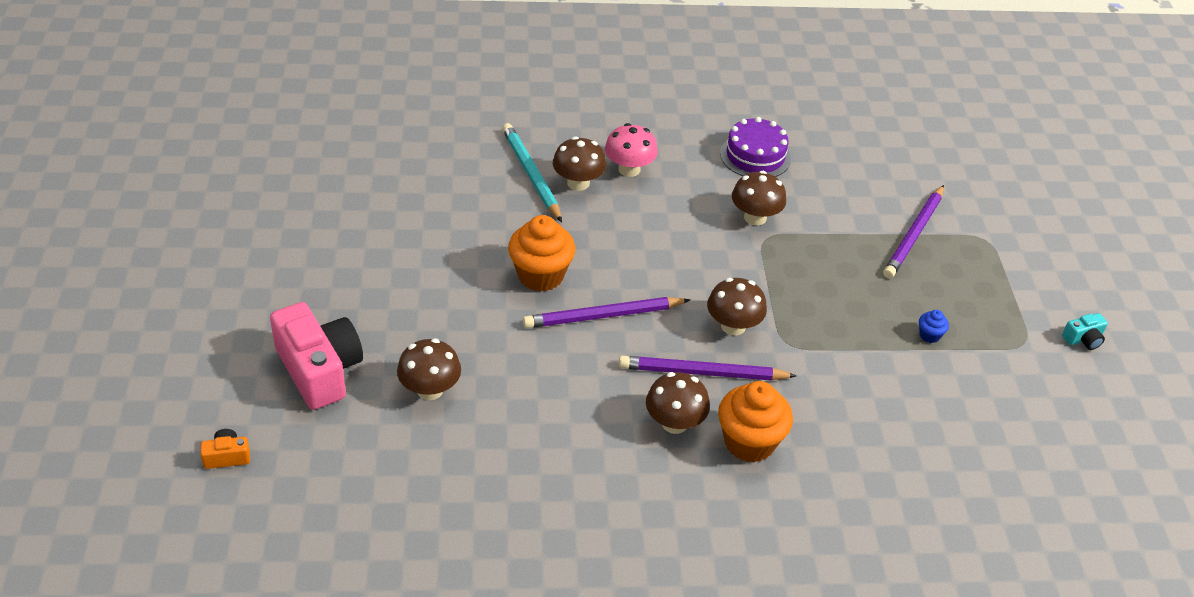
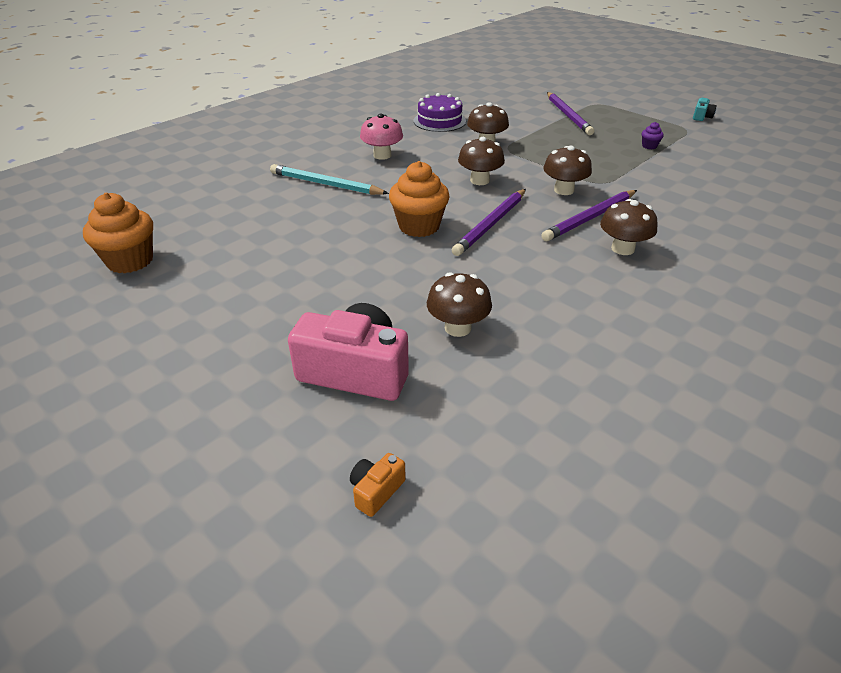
camera: 40 degrees left, 5 degrees down
(578, 183) = (363, 174): brown mushroom -> brown mushroom (479, 180)
(749, 442) = (671, 233): orange cupcake -> orange cupcake (130, 261)
(929, 335) = (649, 146): blue cupcake -> purple cupcake

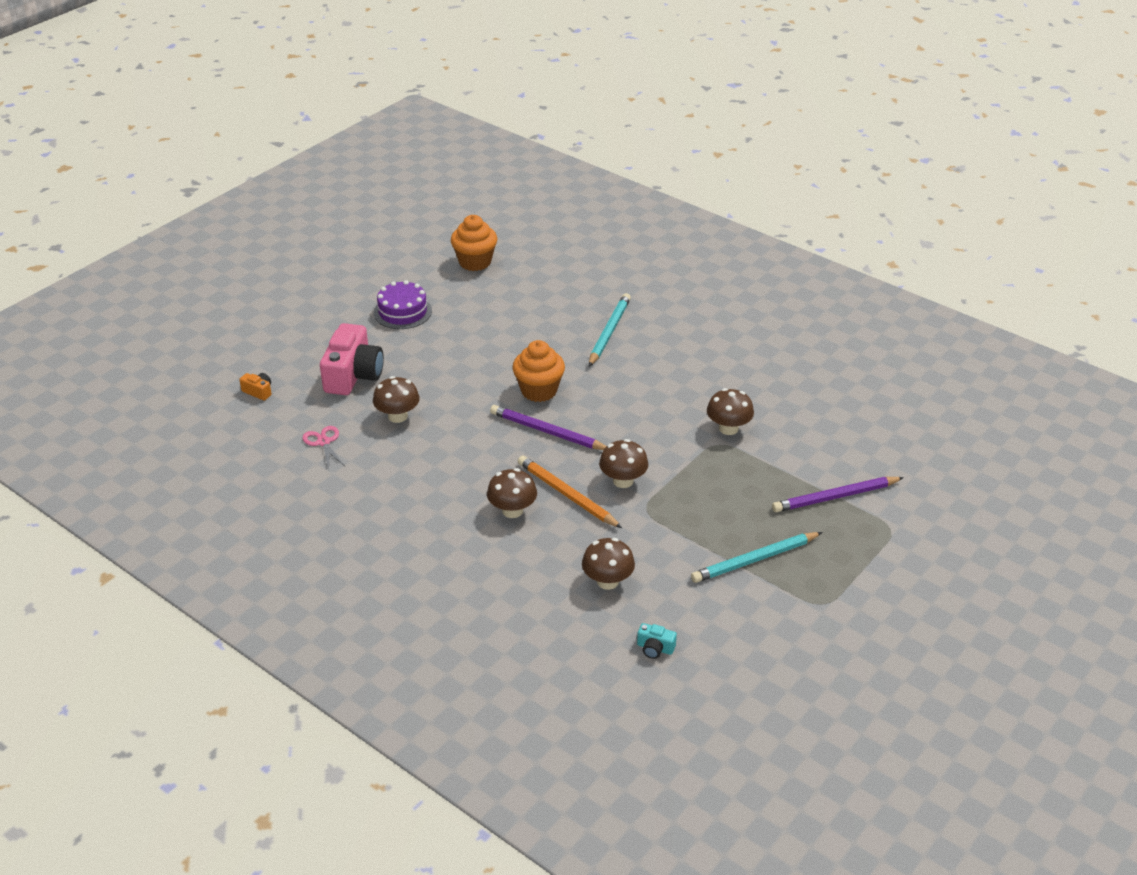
camera: 85 degrees right, 0 degrees up
(382, 155) = (679, 359): pink mushroom -> none
(439, 121) = (783, 392): purple cake -> purple cake (402, 312)
(479, 180) = (634, 424): brown mushroom -> brown mushroom (607, 581)
(515, 399) = (324, 442): none -> pink scissors
(590, 218) = (567, 495): purple pencil -> orange pencil
(649, 146) = (755, 560): purple cupcake -> turquoise pencil
(701, 117) = (874, 627): turquoise camera -> turquoise camera (655, 648)

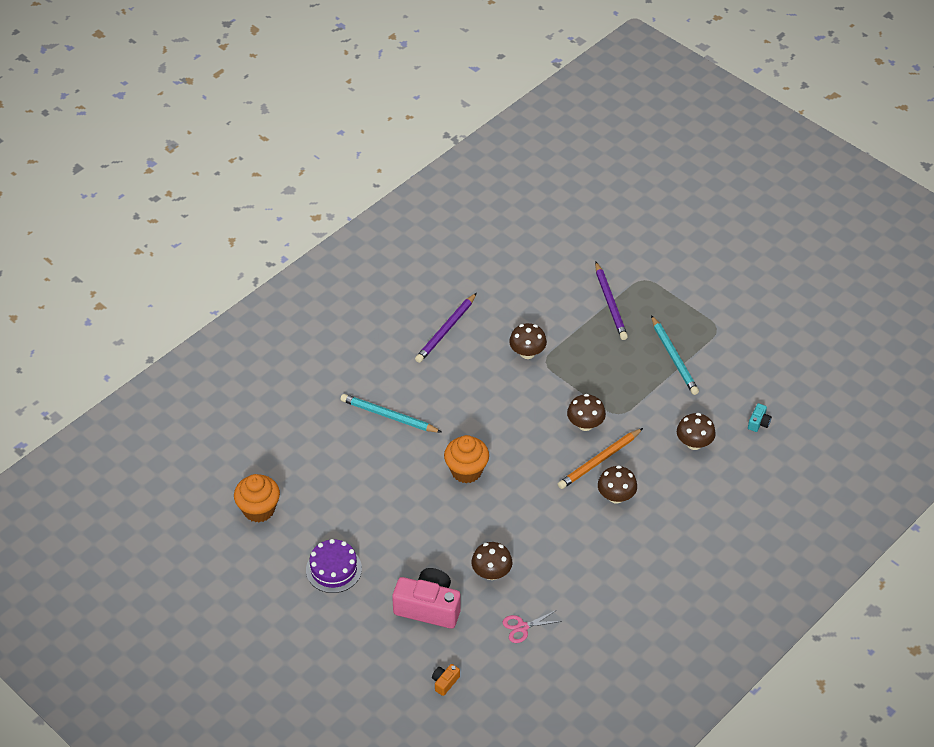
camera: 85 degrees left, 10 degrees up
(547, 432) = (521, 468): purple pencil -> purple pencil (446, 330)

